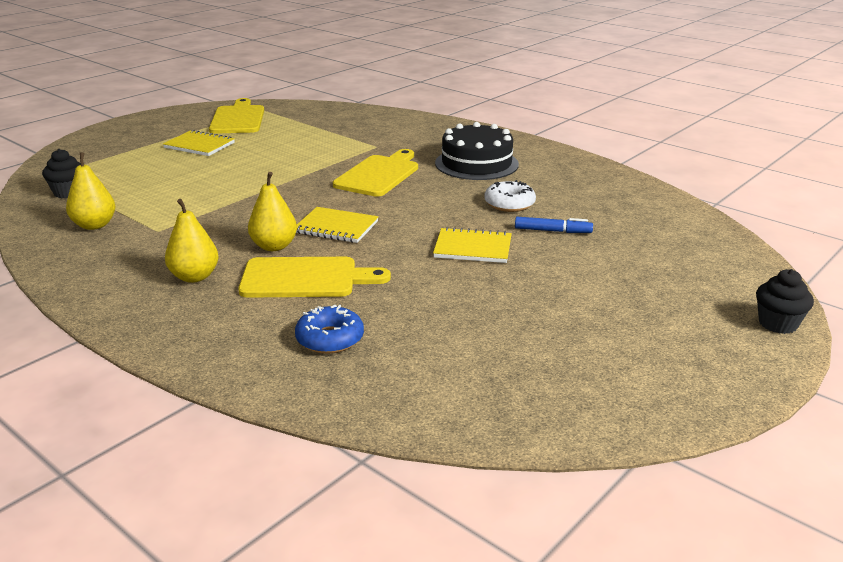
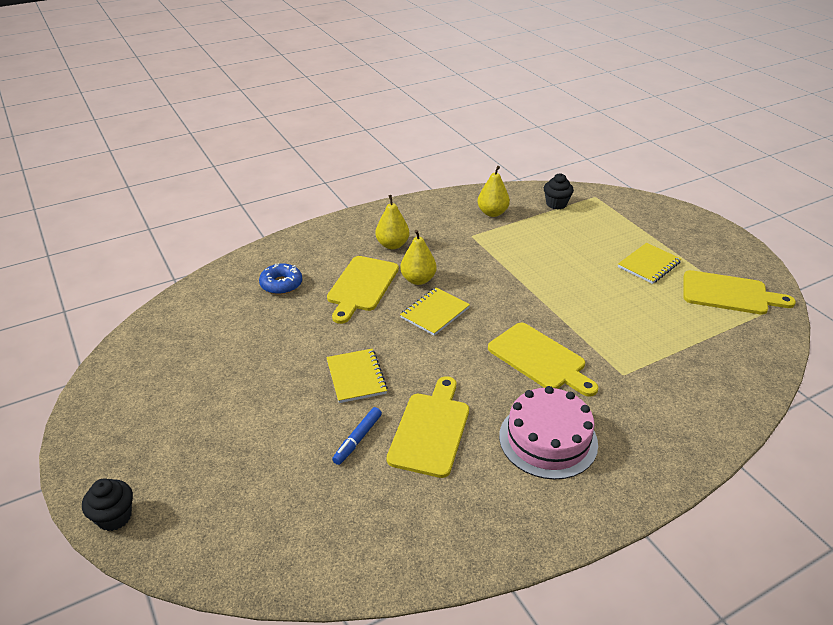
camera: 110 degrees right, 10 degrees up
(473, 248) = (356, 377): yellow notebook -> yellow notebook turned 45 degrees counterclockwise
(476, 163) = (548, 439): black cake -> pink cake
(509, 204) = (431, 430): white donut -> yellow cutting board

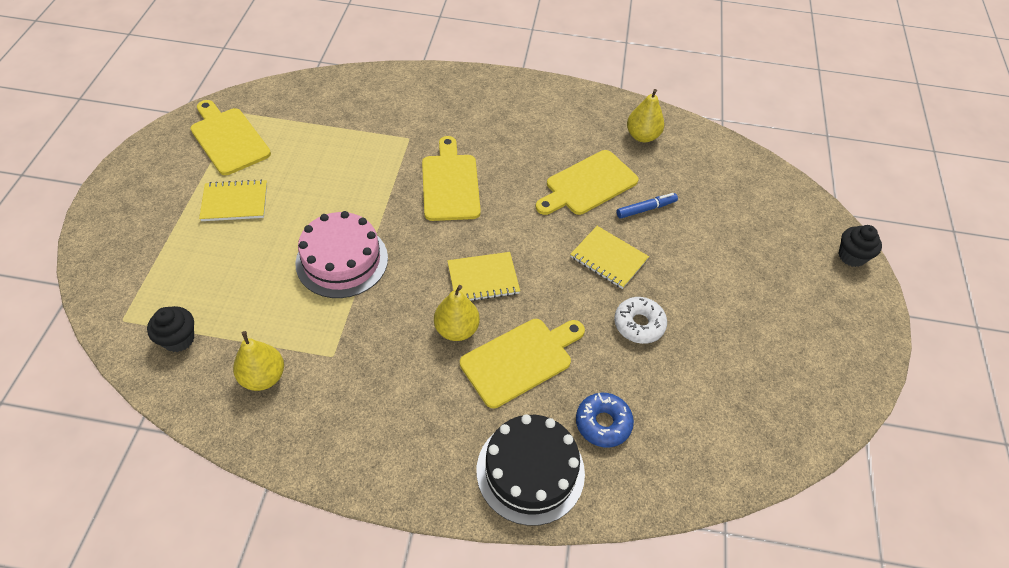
camera: 145 degrees left, 15 degrees up
(296, 346) = (639, 324): none -> white donut
(308, 248) = (530, 471): none -> black cake
(356, 377) = (608, 258): yellow notebook -> yellow notebook turned 75 degrees counterclockwise
(392, 245) = (430, 403): yellow pear -> yellow pear (642, 136)
(548, 439) = (516, 133): pink cake -> pink cake (342, 260)

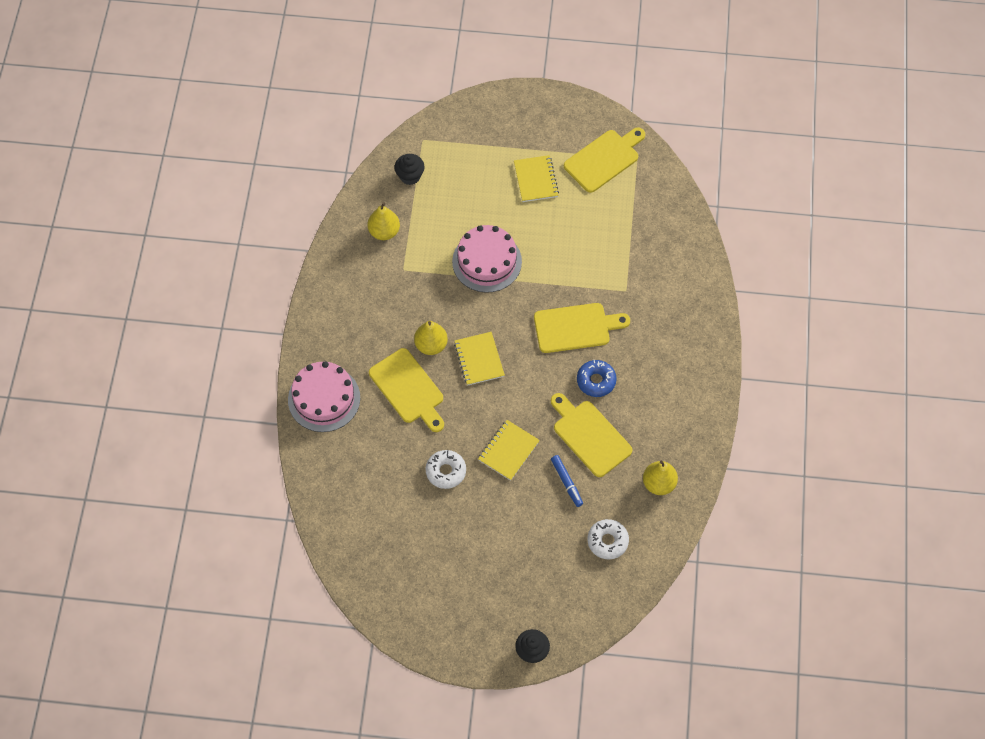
camera: 90 degrees right, 10 degrees up
(530, 471) = (324, 398): black cake -> pink cake
(603, 423) = (361, 444): blue donut -> blue donut (596, 381)
(712, 181) = (607, 541): none -> white donut

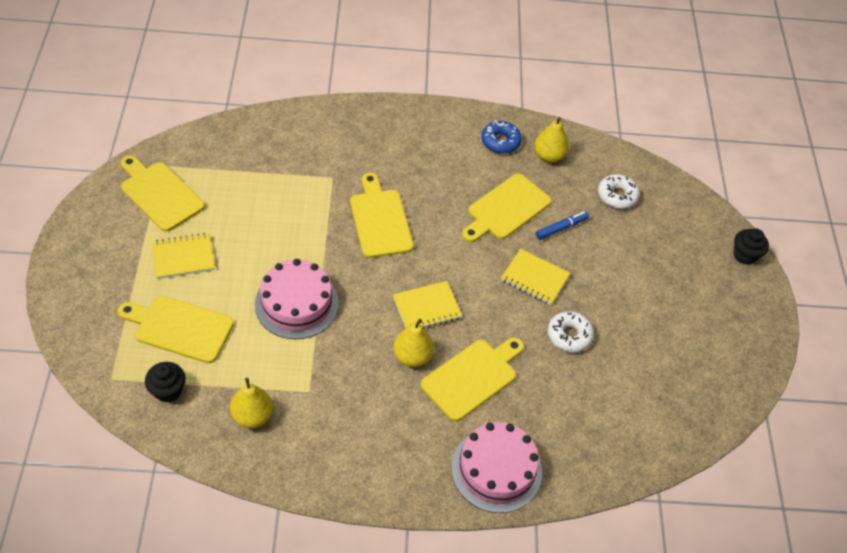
camera: 100 degrees left, 10 degrees down
(466, 181) = (179, 328): none -> yellow cutting board
(596, 381) = (442, 203): blue donut -> blue donut (500, 141)

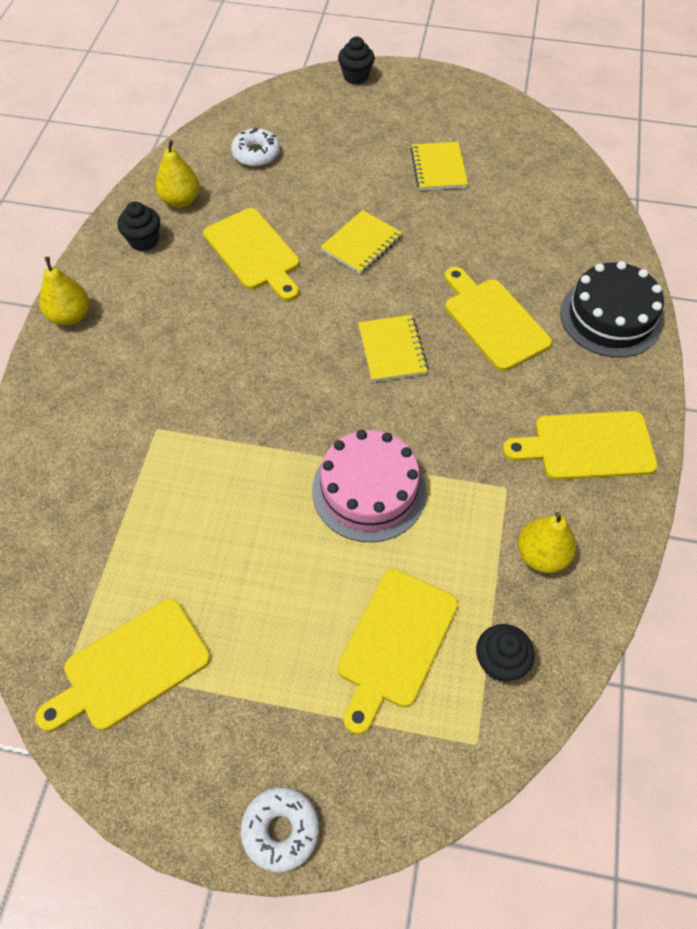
camera: 75 degrees left, 5 degrees up
(183, 257) = (266, 634): yellow notebook -> yellow notebook (438, 168)
(380, 220) = (245, 381): yellow cutting board -> yellow cutting board (587, 446)
(412, 356) = (461, 373): yellow pear -> yellow pear (70, 316)
(496, 469) = (610, 317): pink cake -> black cake
(500, 141) = (144, 241): blue donut -> black cupcake
(561, 228) = (293, 208): blue marker -> none
(569, 335) = (443, 228): white donut -> white donut (281, 830)

